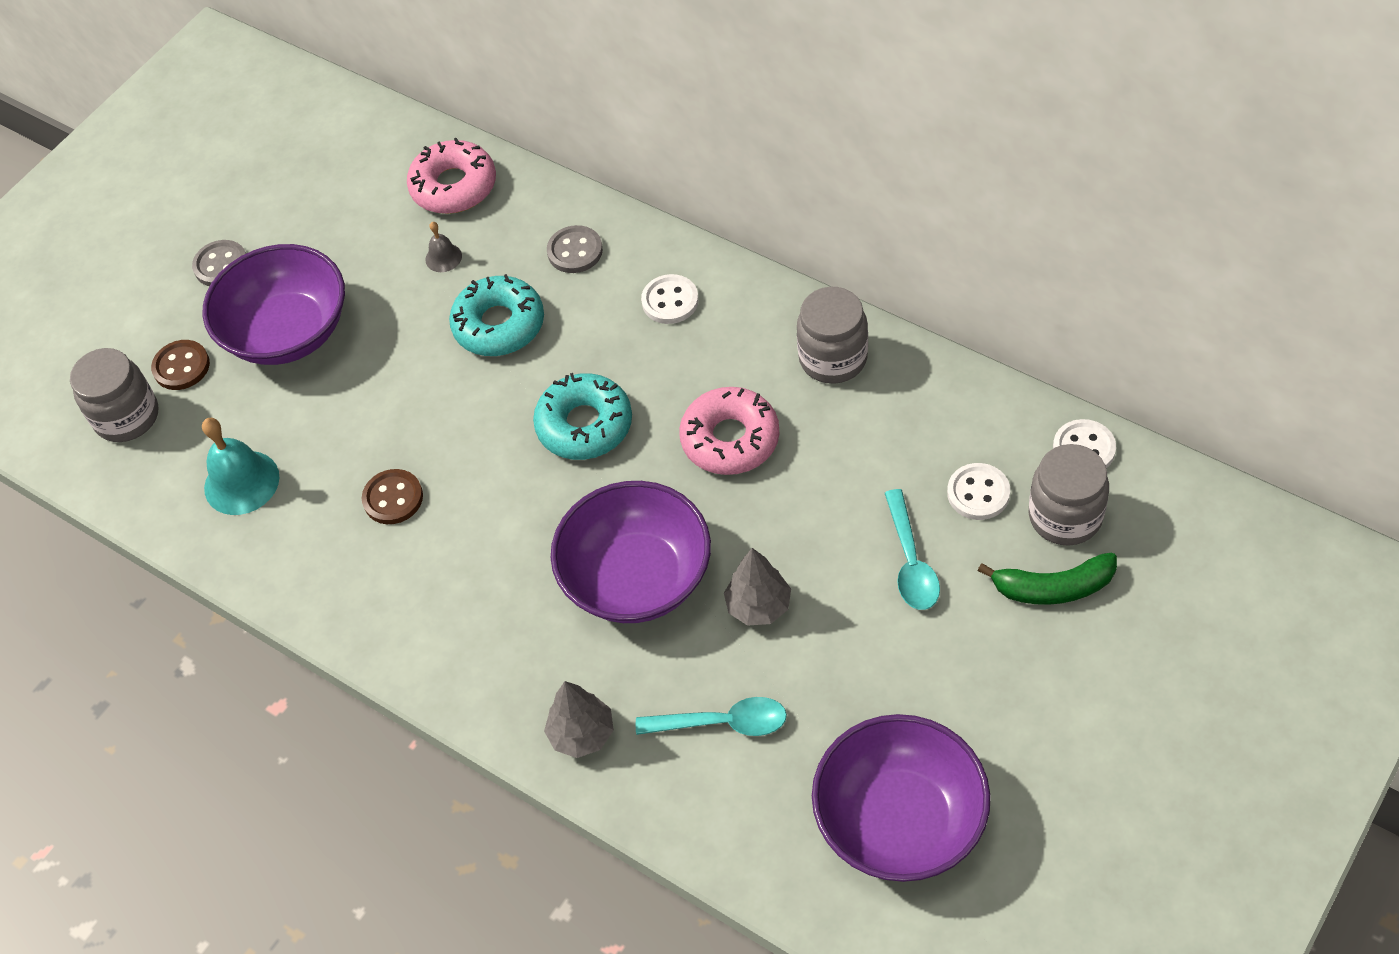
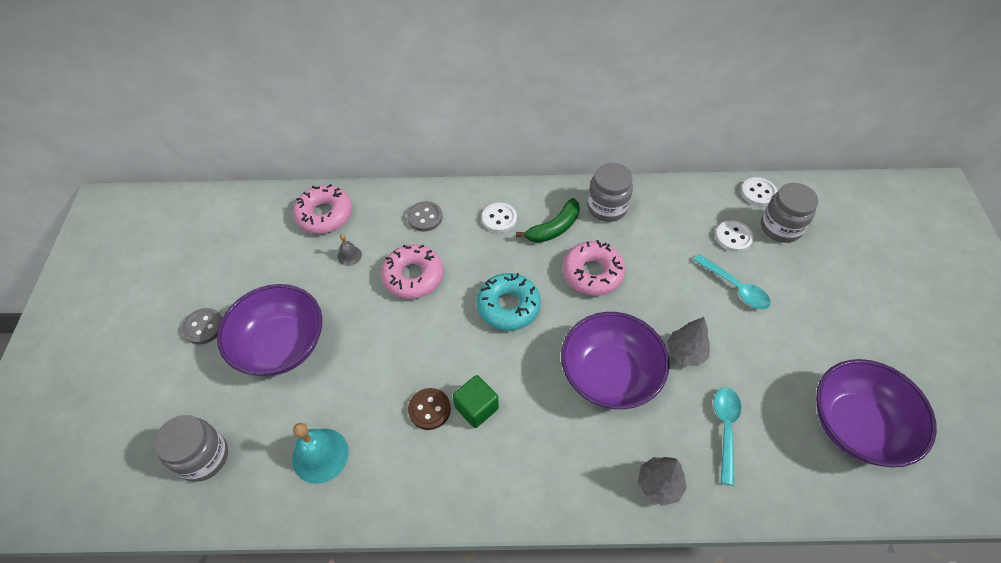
camera: 40 degrees left, 0 degrees up
(181, 367) = (221, 403): brown button -> none
(447, 526) = (476, 408): none -> green cube
(499, 325) = (413, 276): turquoise donut -> pink donut
(722, 723) = (725, 429): turquoise spoon -> turquoise spoon turned 45 degrees counterclockwise
(1053, 588) = (808, 264): green banana -> green banana (554, 228)

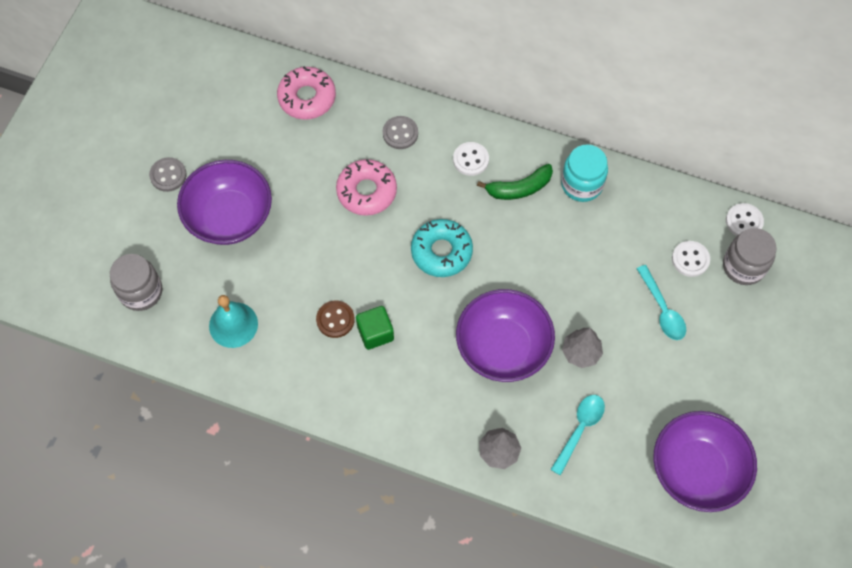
camera: 20 degrees right, 10 degrees up
(349, 255) = (316, 149): grey bell -> none
(592, 273) = (534, 247): pink donut -> none
(607, 207) = (581, 184): grey jar -> turquoise jar

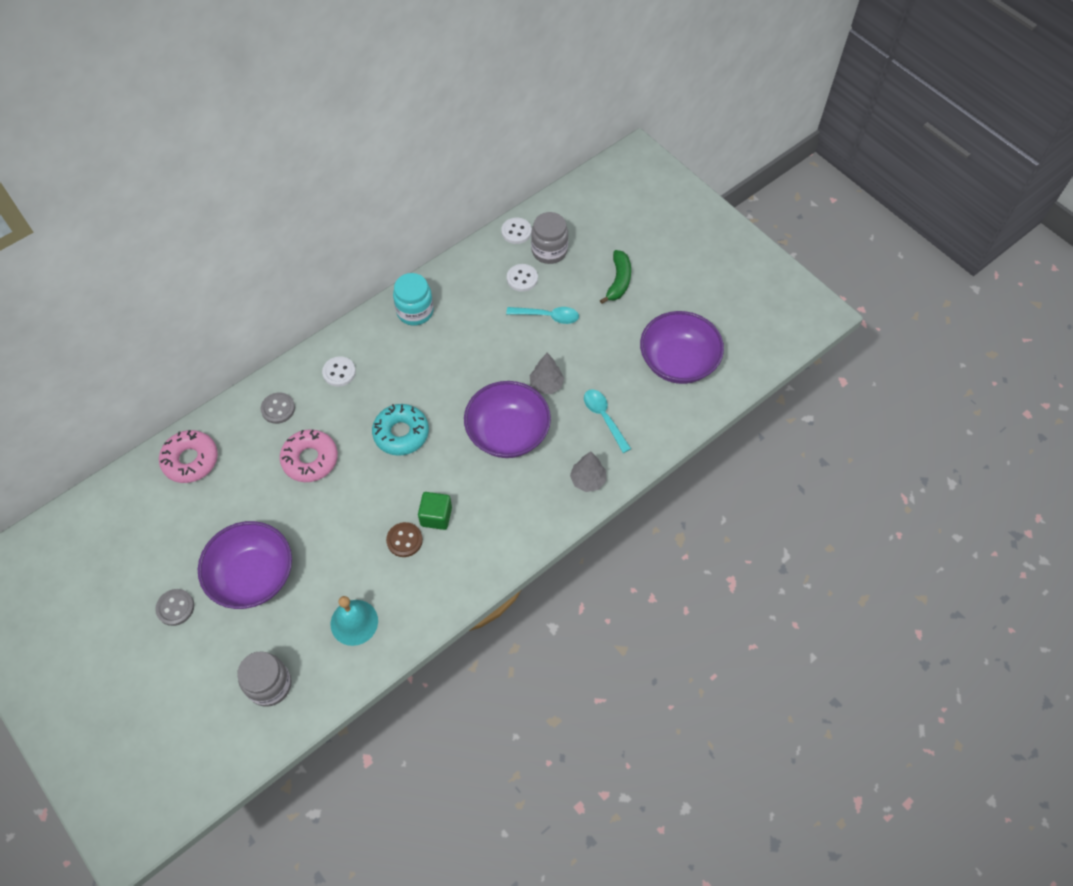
camera: 60 degrees left, 5 degrees down
(519, 188) = (387, 353): green banana -> green banana (618, 281)

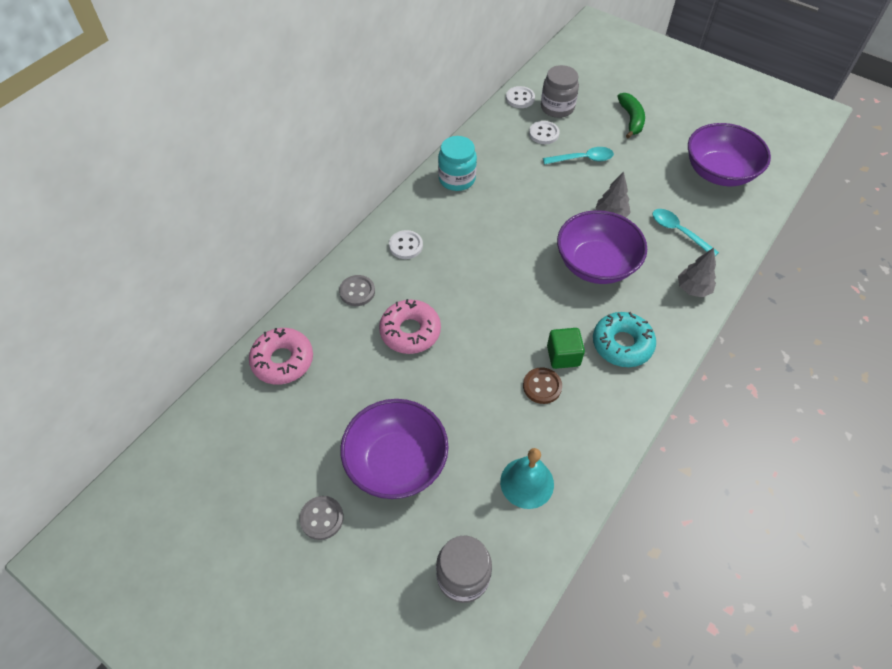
camera: 15 degrees left, 5 degrees down
(401, 433) = (492, 287): turquoise donut -> turquoise donut (622, 344)

